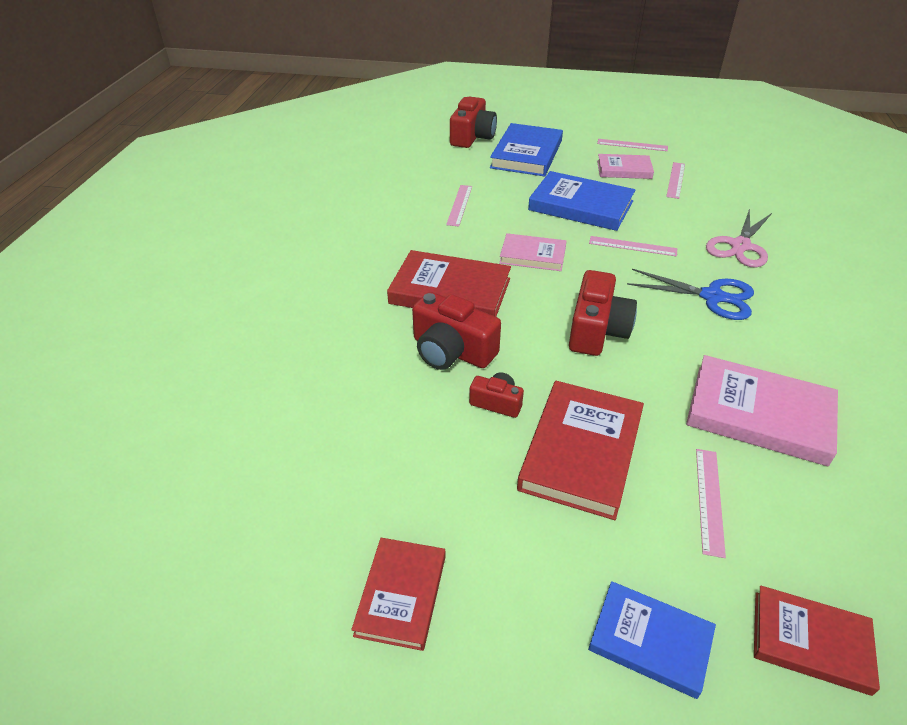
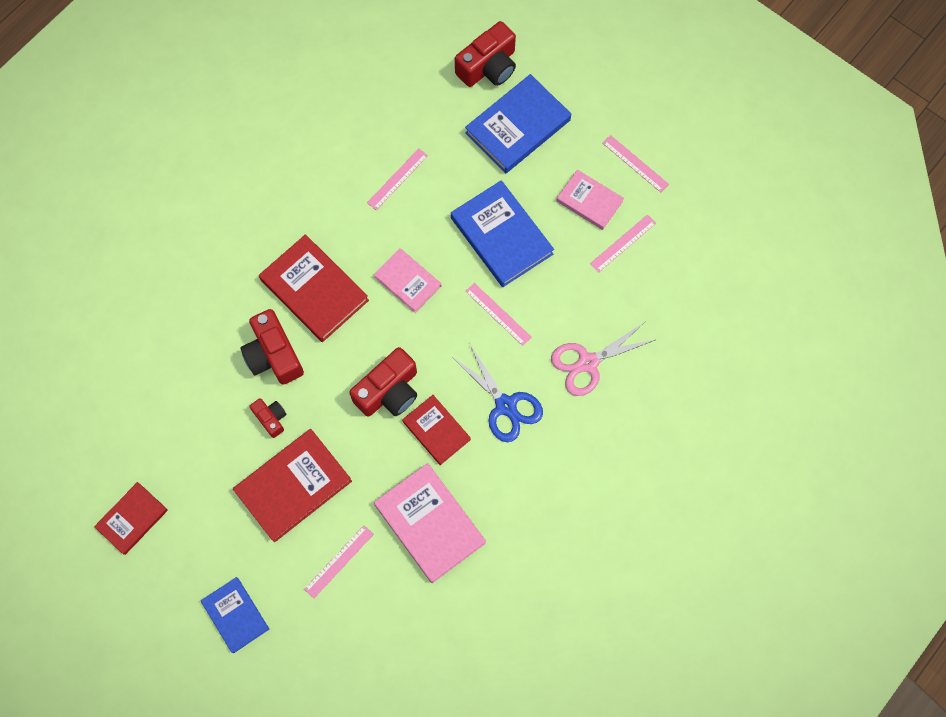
camera: 30 degrees right, 30 degrees up
(810, 642) = (313, 663): red book -> red book (436, 430)

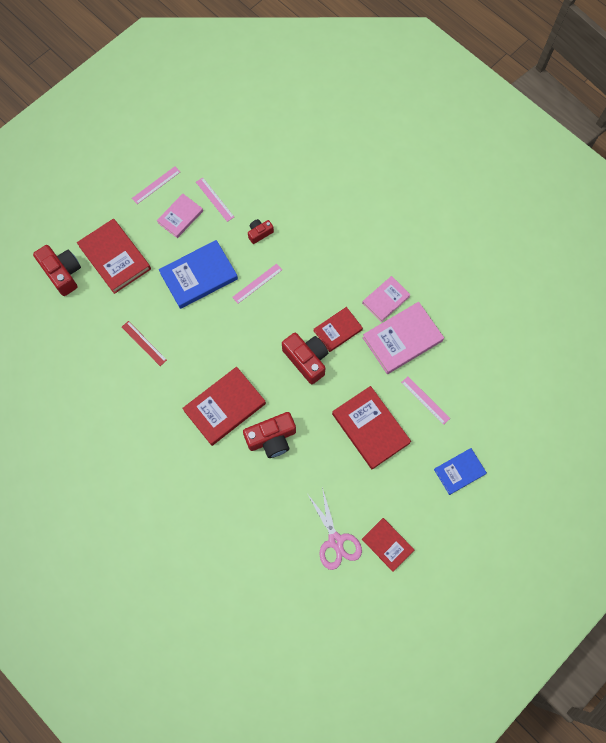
camera: 85 degrees left, 0 degrees up
(271, 418) = (319, 442): red camera -> red camera (259, 233)
(397, 179) = (144, 343): pink ruler -> red ruler
(408, 281) = (226, 341): pink book -> pink book (385, 300)
(505, 405) = (324, 284): blue scissors -> none
(518, 127) = (115, 257): blue book -> red book
(588, 363) = (298, 230): pink scissors -> pink scissors (335, 541)

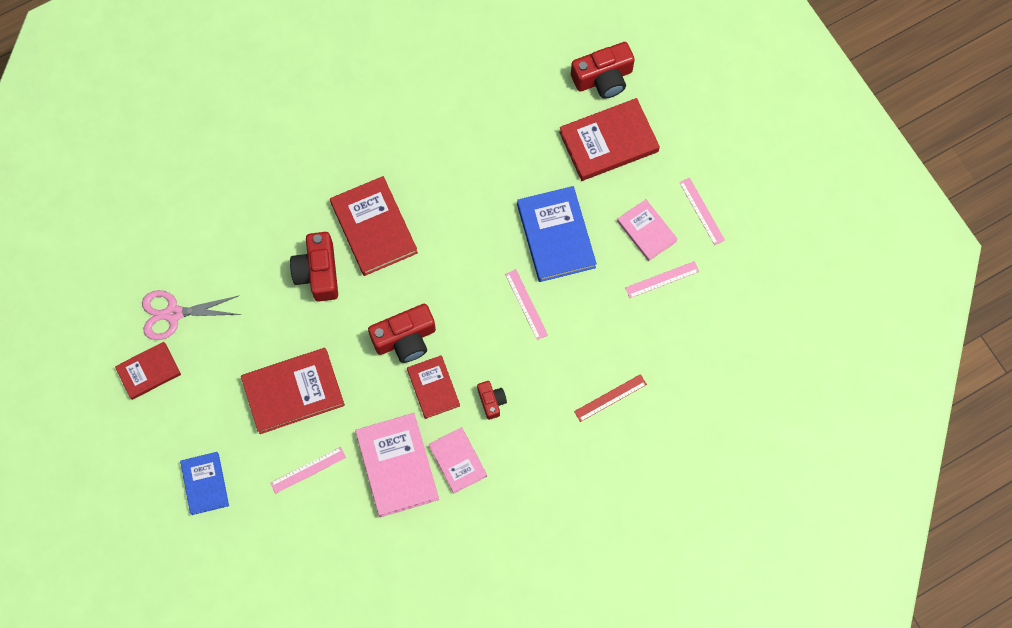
camera: 105 degrees right, 0 degrees up
(144, 343) = (483, 153): red ruler -> red ruler (610, 398)
(259, 233) = (597, 324): red camera -> red camera (491, 401)

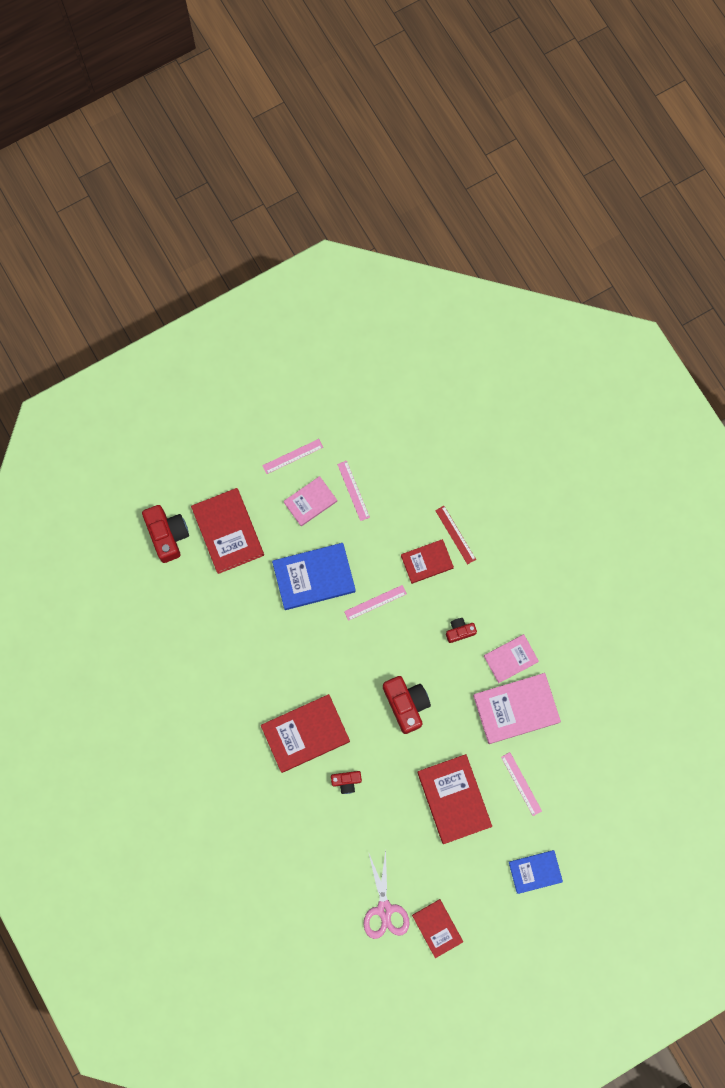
camera: 90 degrees left, 5 degrees up
(318, 272) = (346, 781): red camera -> red camera, size x0.55
(433, 388) = (448, 680): red book -> red book (427, 562)

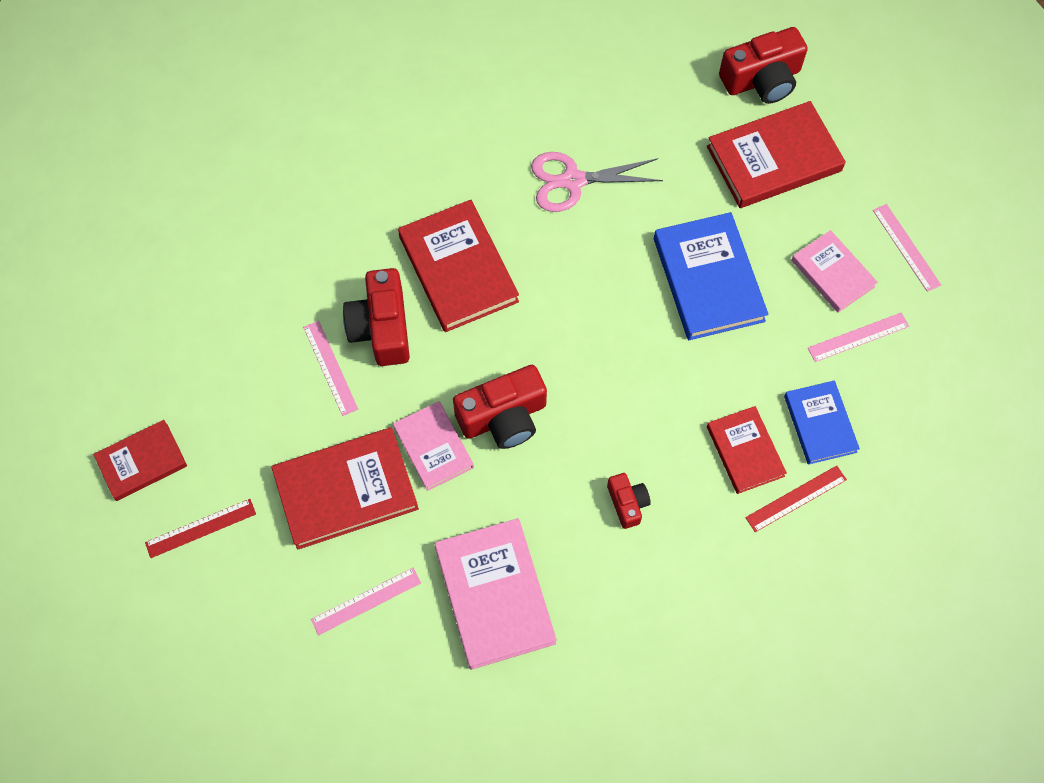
camera: 90 degrees right, 10 degrees down
(346, 781) = (381, 328): red camera -> red camera, size x1.83
(375, 602) = (671, 370): pink ruler -> pink ruler (330, 367)
(384, 909) = (179, 383): pink scissors -> pink scissors (573, 181)
(479, 886) = (201, 528): none -> red ruler
(510, 659) = (582, 588): pink book -> pink book (433, 447)
(535, 872) = (217, 621): blue book -> blue book (820, 424)

